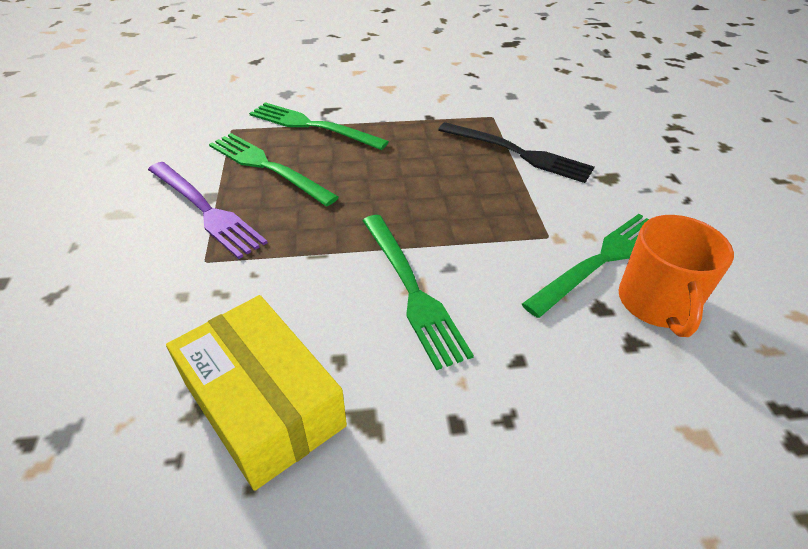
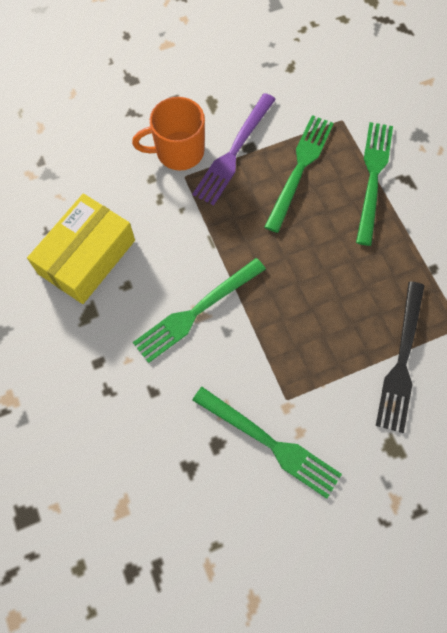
camera: 75 degrees right, 25 degrees up
(656, 304) = (233, 486): orange mug -> orange mug (178, 151)

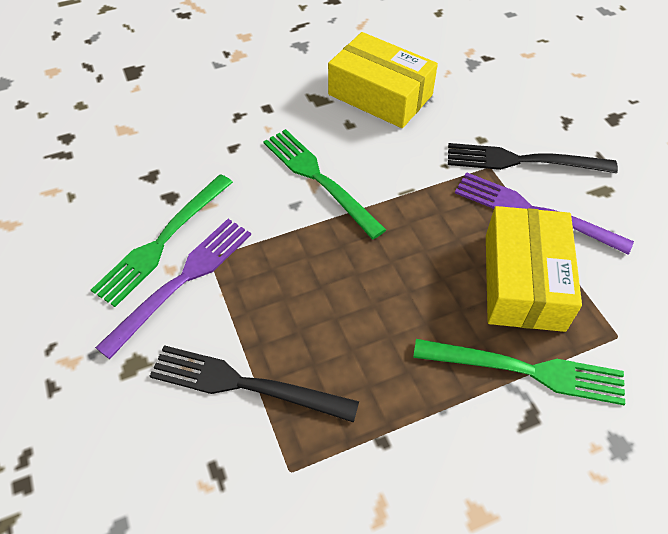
camera: 90 degrees right, 15 degrees down
(178, 151) = (522, 161): orange mug -> black fork
(300, 168) = (523, 281): green fork -> yellow box
(312, 419) = (182, 281): none -> purple fork

